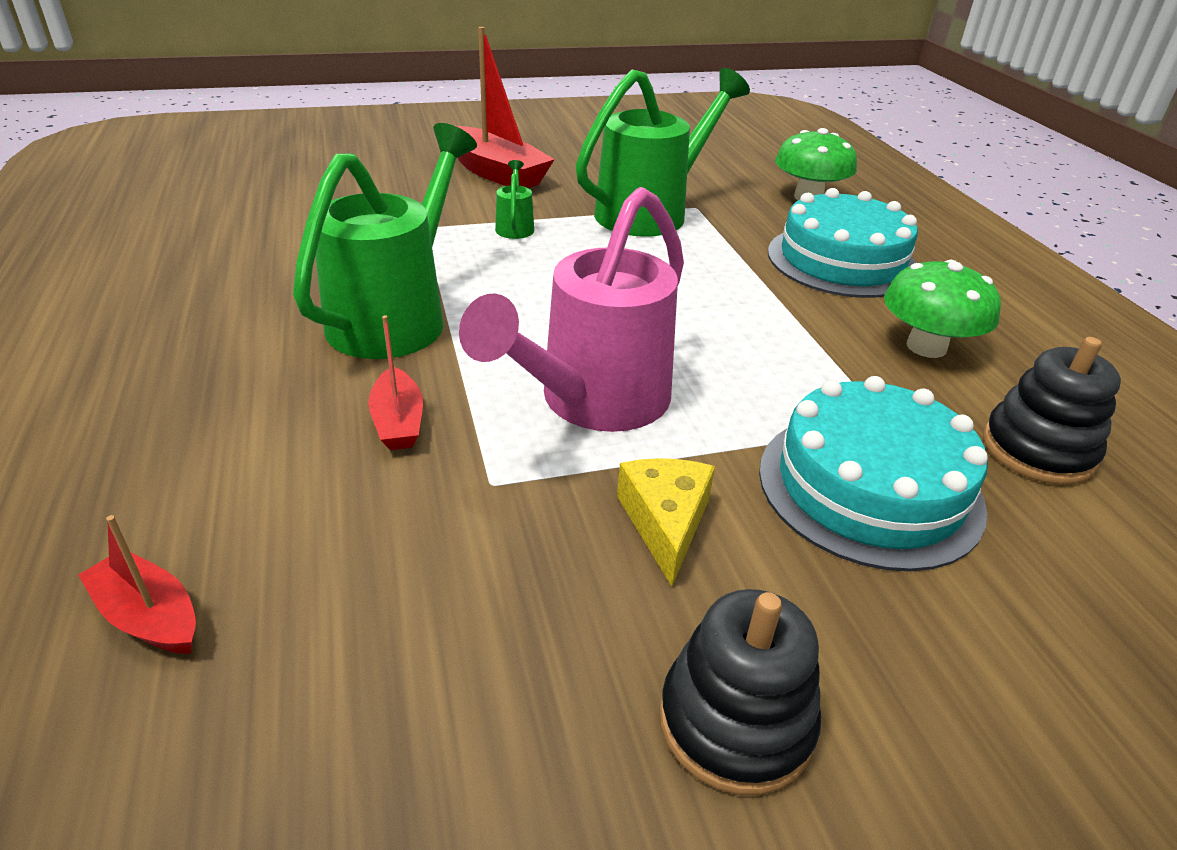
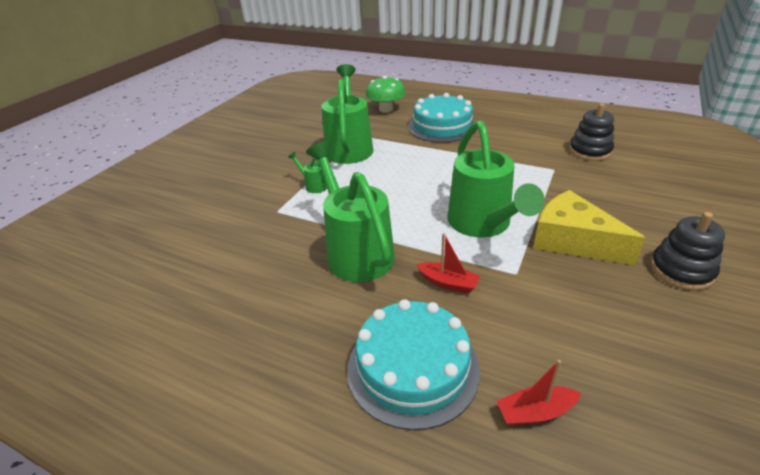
camera: 45 degrees left, 0 degrees up
(496, 173) = (250, 169): red boat -> none
(594, 402) = (482, 224): pink watering can -> green watering can
(665, 522) = (572, 240): yellow cheese -> yellow cheese, size x1.66
(869, 487) = (585, 190): turquoise cake -> turquoise cake (412, 368)
(926, 347) = (516, 140): green mushroom -> none

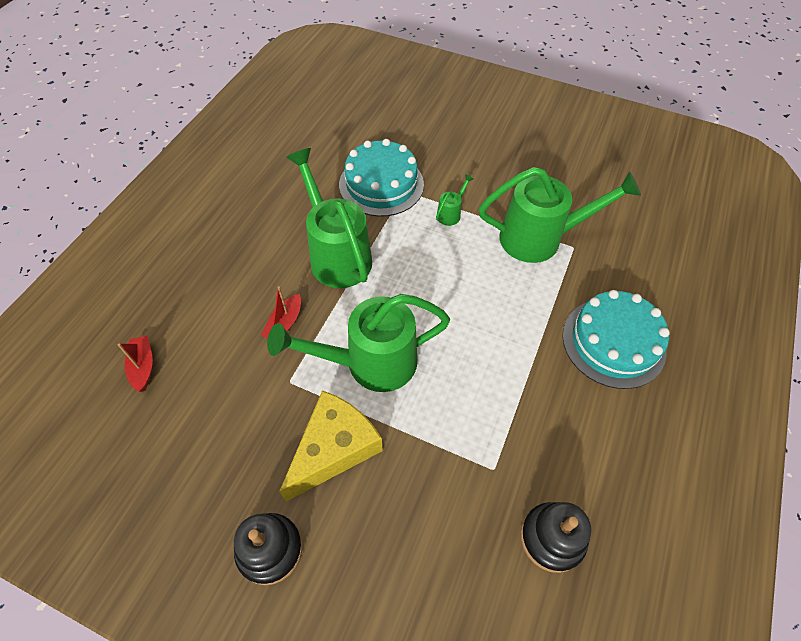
camera: 85 degrees right, 20 degrees up
(356, 251) = (337, 255): green watering can -> green watering can turned 90 degrees counterclockwise
(386, 109) = (661, 274): green mushroom -> none
(412, 368) = (199, 294): turquoise cake -> turquoise cake (381, 184)

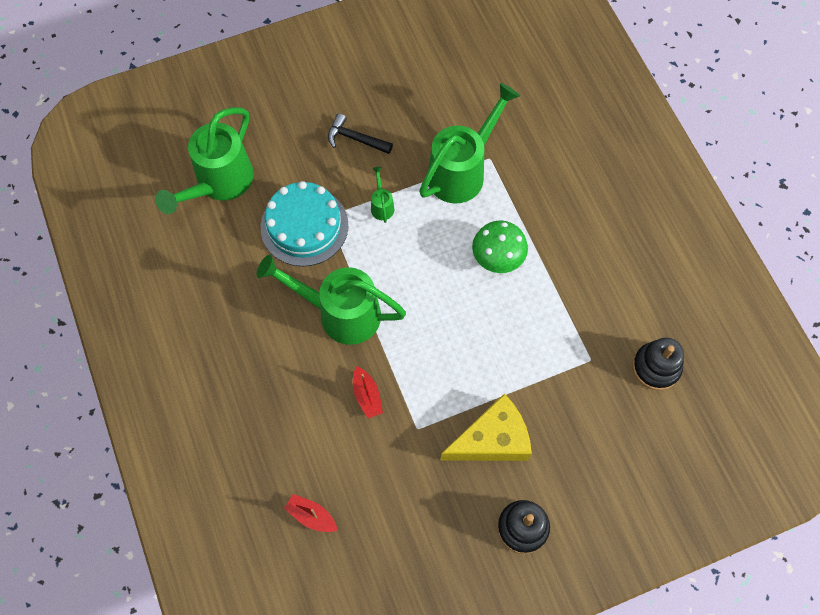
camera: 45 degrees left, 10 degrees up
(334, 448) = (492, 439): yellow cheese -> yellow cheese turned 75 degrees clockwise
(371, 363) = (452, 366): green watering can -> green watering can (219, 183)
(481, 161) = (355, 139): none -> black hammer
(501, 318) = (498, 257): none -> green mushroom
(613, 342) = (578, 210): turquoise cake -> none

